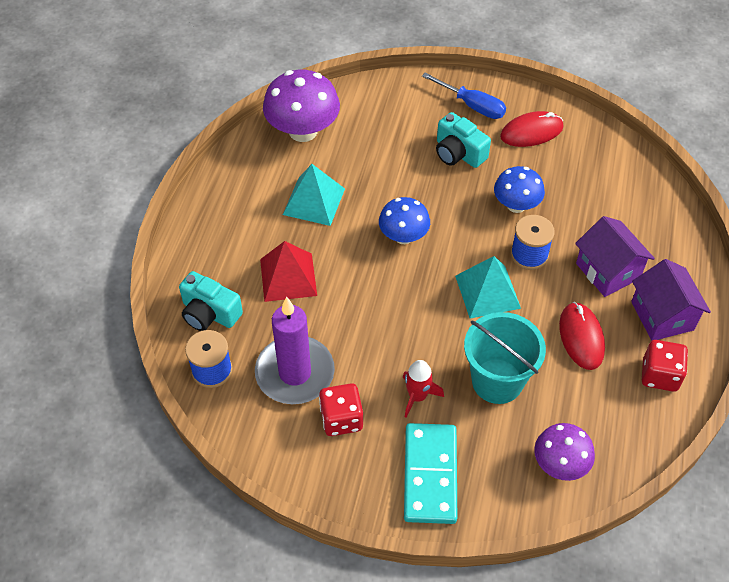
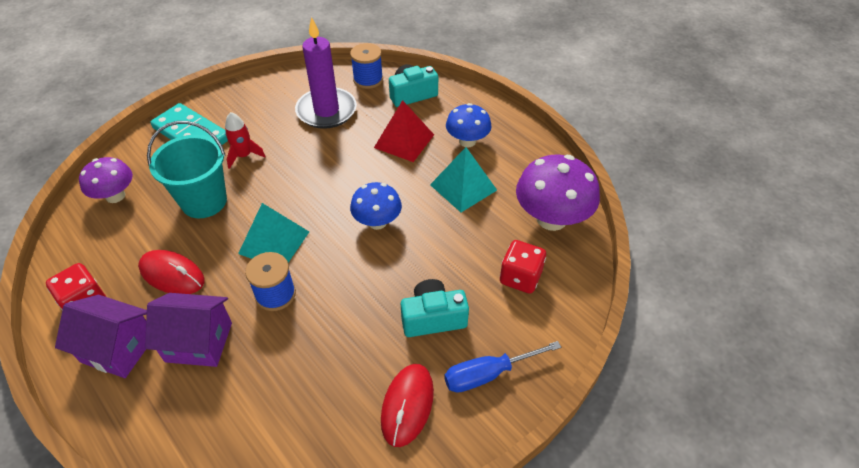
camera: 125 degrees right, 5 degrees down
(341, 419) = (272, 115): red dice -> red dice (520, 277)
(516, 205) = (332, 322): blue mushroom -> blue mushroom (467, 141)

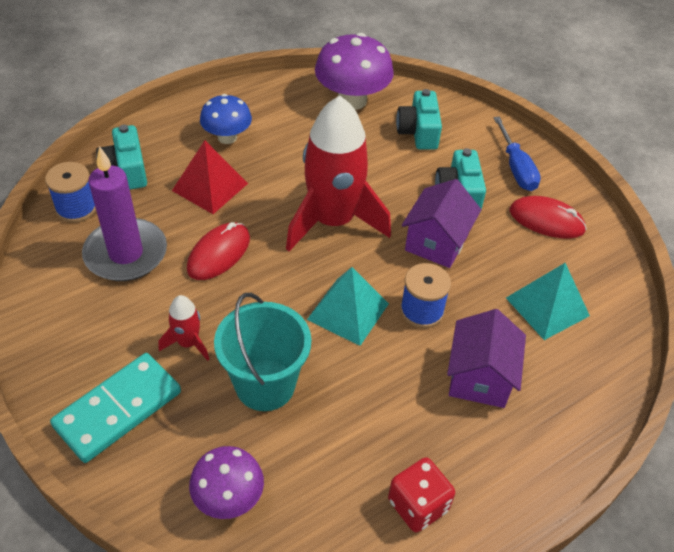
camera: 85 degrees left, 0 degrees up
(118, 348) = (486, 456): purple house -> purple house (436, 242)
(172, 274) = (384, 411): red mouse -> red mouse (219, 253)
(377, 222) = (333, 221): blue mushroom -> red rocket
(463, 187) = (297, 151): turquoise pyramid -> turquoise pyramid (547, 307)
(520, 277) = (418, 132): red dice -> turquoise camera

